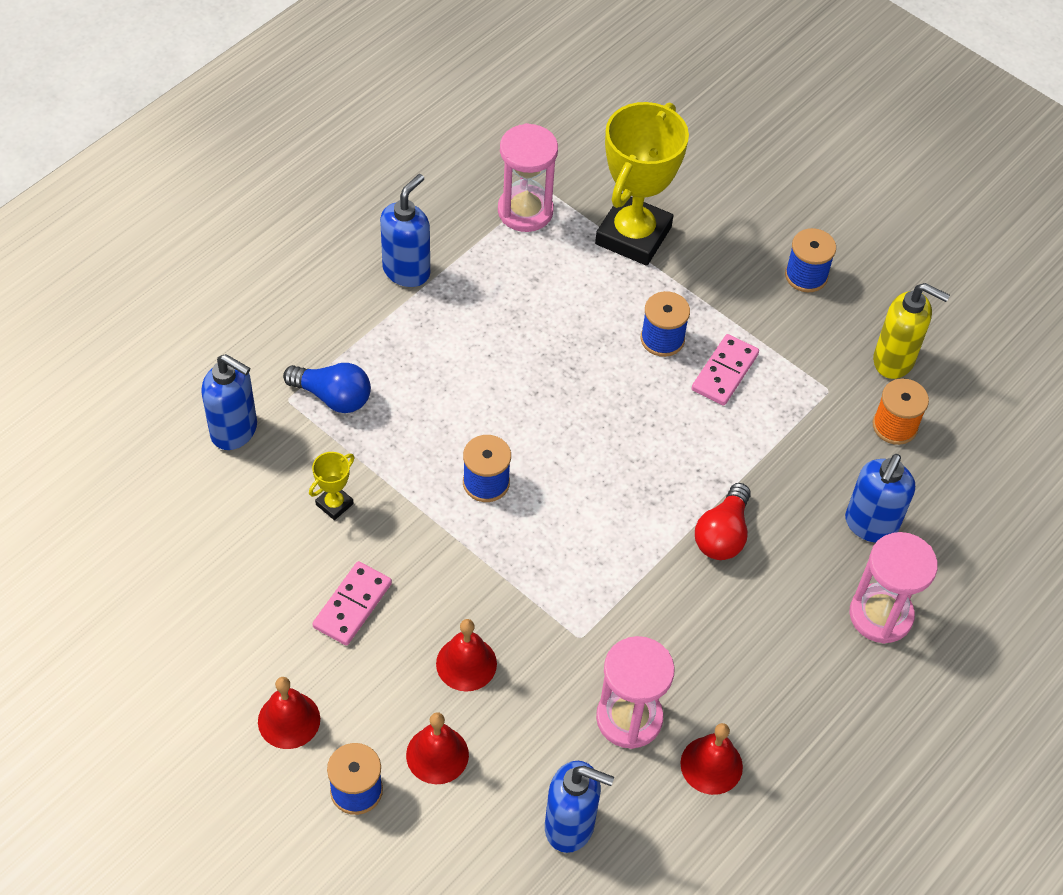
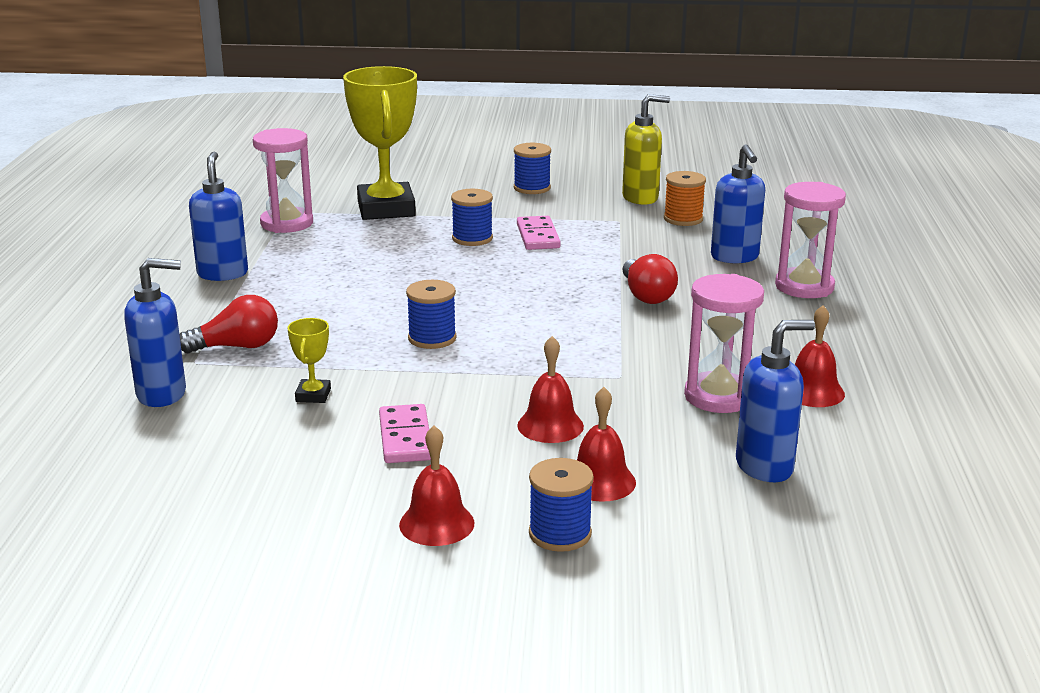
camera: 35 degrees left, 30 degrees down
(333, 397) = (237, 347): blue light bulb -> red light bulb

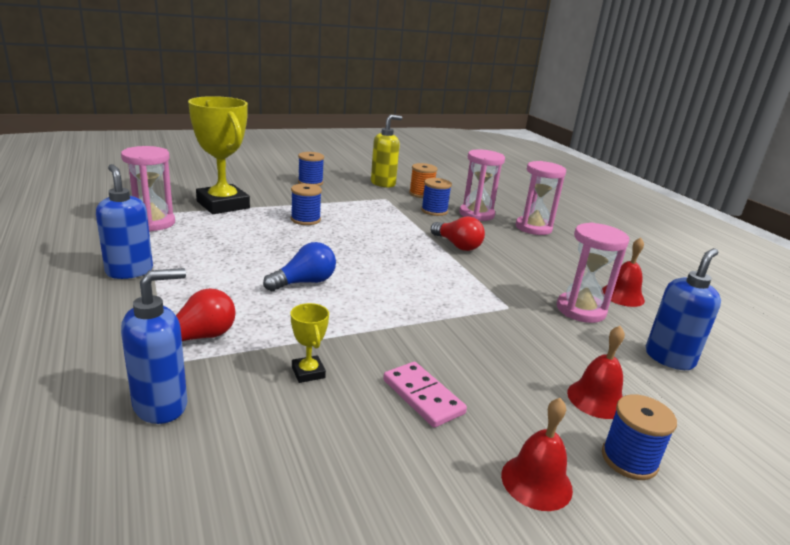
camera: 30 degrees left, 0 degrees up
(395, 311) = (304, 282): none -> blue light bulb
(432, 338) = (353, 300): blue spool -> blue spool (434, 211)
(538, 236) = (348, 213): pink domino -> none
(550, 425) = (511, 357): red bell -> none
(734, 257) = (476, 214): blue soap dispenser -> pink hourglass

